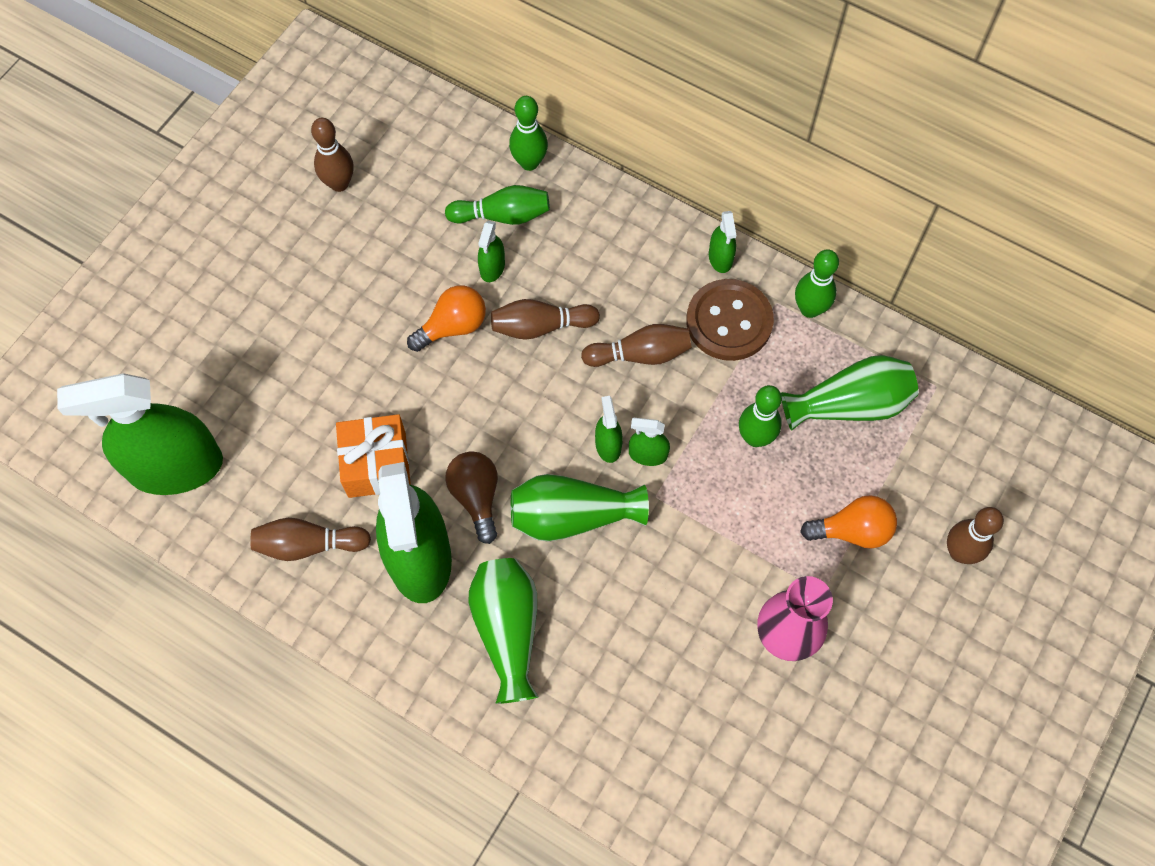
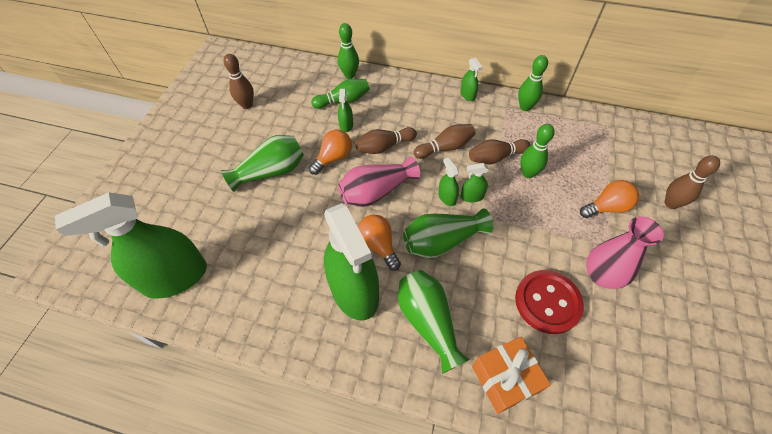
camera: 15 degrees left, 10 degrees down
(309, 545) = (277, 303): brown bowling pin -> brown bowling pin (495, 157)
(377, 464) = (309, 242): orange gift -> orange gift (505, 379)
(476, 497) = (379, 245): brown light bulb -> orange light bulb
(501, 406) = (376, 192): none -> pink vase
(687, 650) = (547, 302): none -> red button
(729, 321) = (486, 122): brown button -> none
(850, 405) = (570, 145): green vase -> green vase (271, 172)

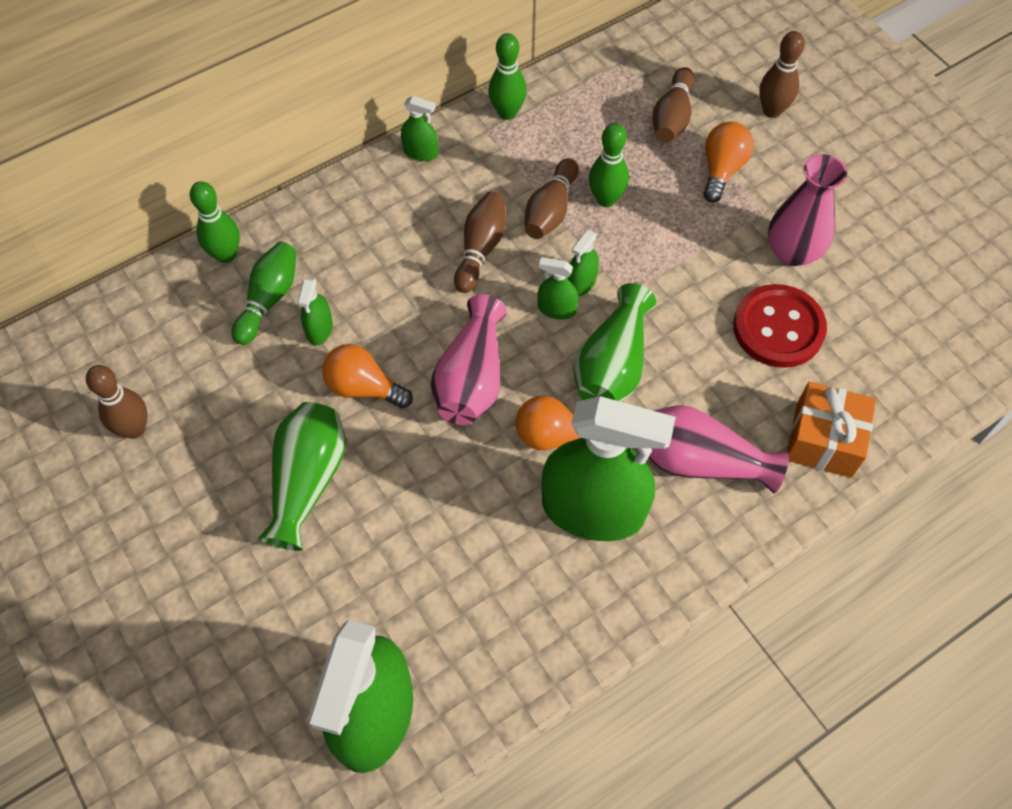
camera: 50 degrees left, 5 degrees up
(333, 158) = (363, 387): orange light bulb -> orange light bulb turned 60 degrees counterclockwise
(346, 125) = (319, 329): green spray bottle -> green spray bottle turned 60 degrees clockwise
(384, 147) = (407, 314): brown bowling pin -> brown bowling pin (672, 117)
(428, 322) = (701, 461): green vase -> pink vase

